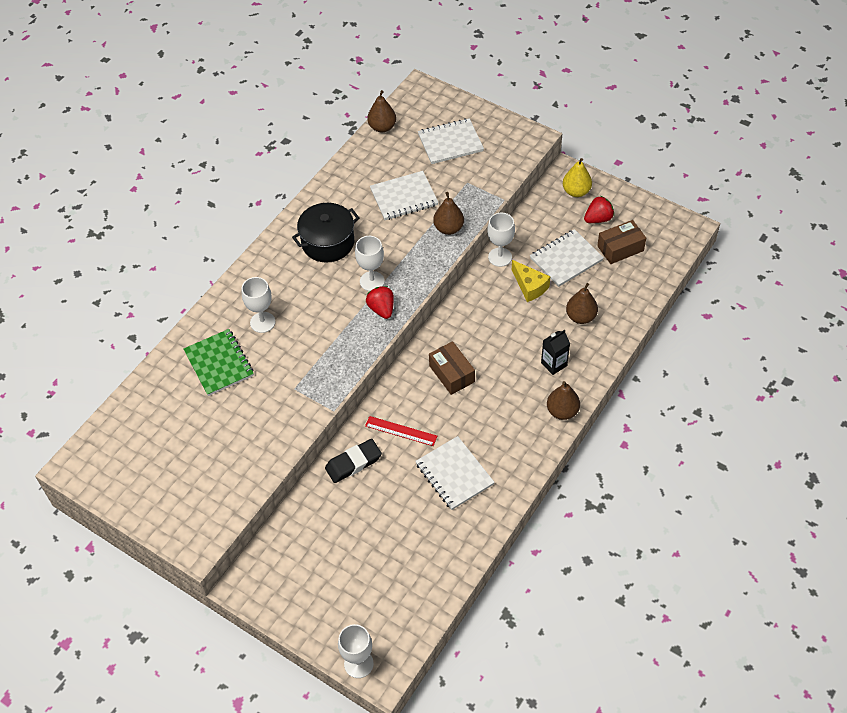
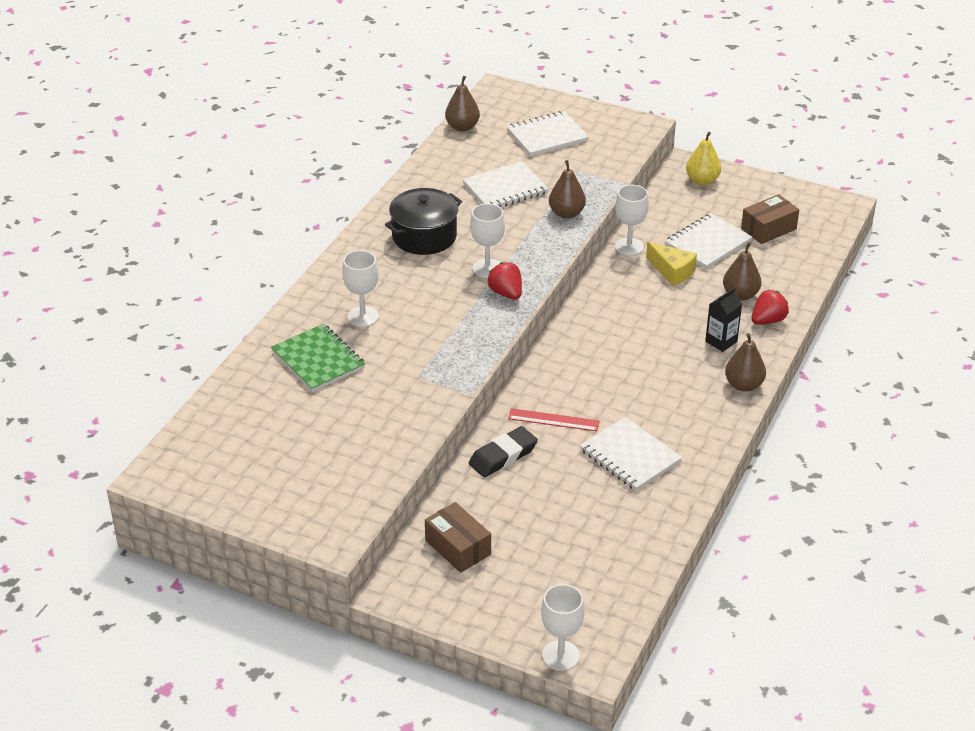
camera: 10 degrees left, 15 degrees down
(451, 374) = (601, 360): brown box -> brown box (458, 547)
(598, 219) = (735, 204): red strawberry -> red strawberry (767, 320)

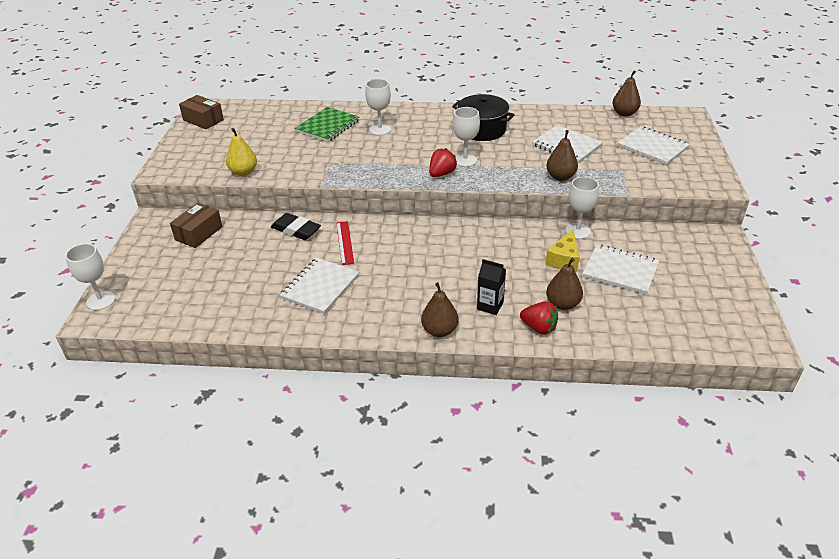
camera: 70 degrees right, 0 degrees up
(702, 181) = (707, 249): yellow pear -> yellow pear (243, 172)
(768, 229) = (675, 302): brown box -> brown box (203, 120)

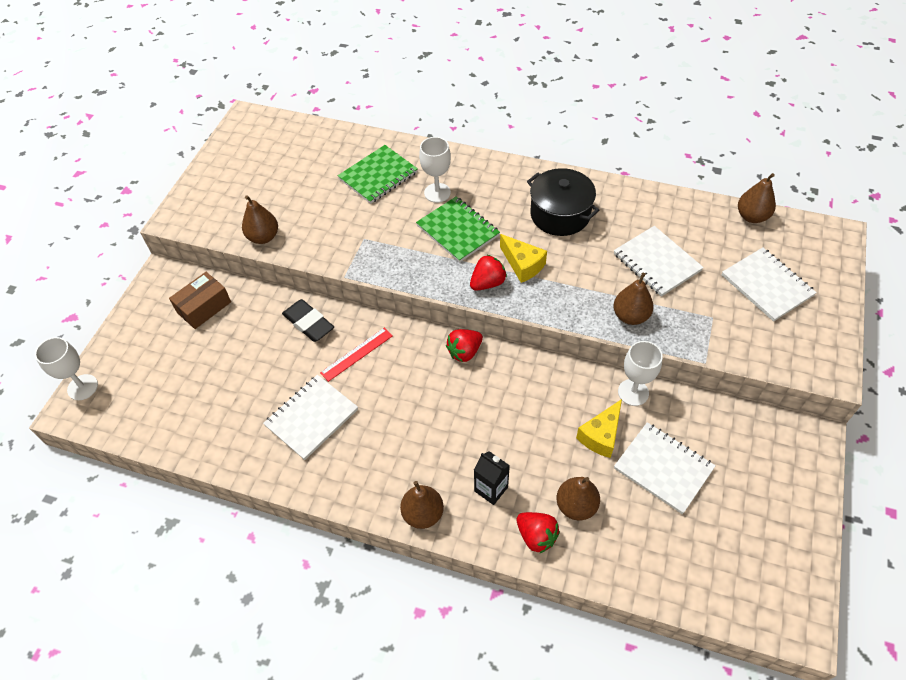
camera: 15 degrees right, 15 degrees up
(203, 120) = (241, 141): brown box -> none
(243, 172) = (263, 237): yellow pear -> brown pear
(345, 242) = (357, 354): red ruler -> red ruler turned 45 degrees clockwise
(405, 148) = (458, 230): none -> green notebook
(435, 228) = (464, 352): none -> red strawberry
(465, 160) = (522, 265): white goblet -> yellow cheese

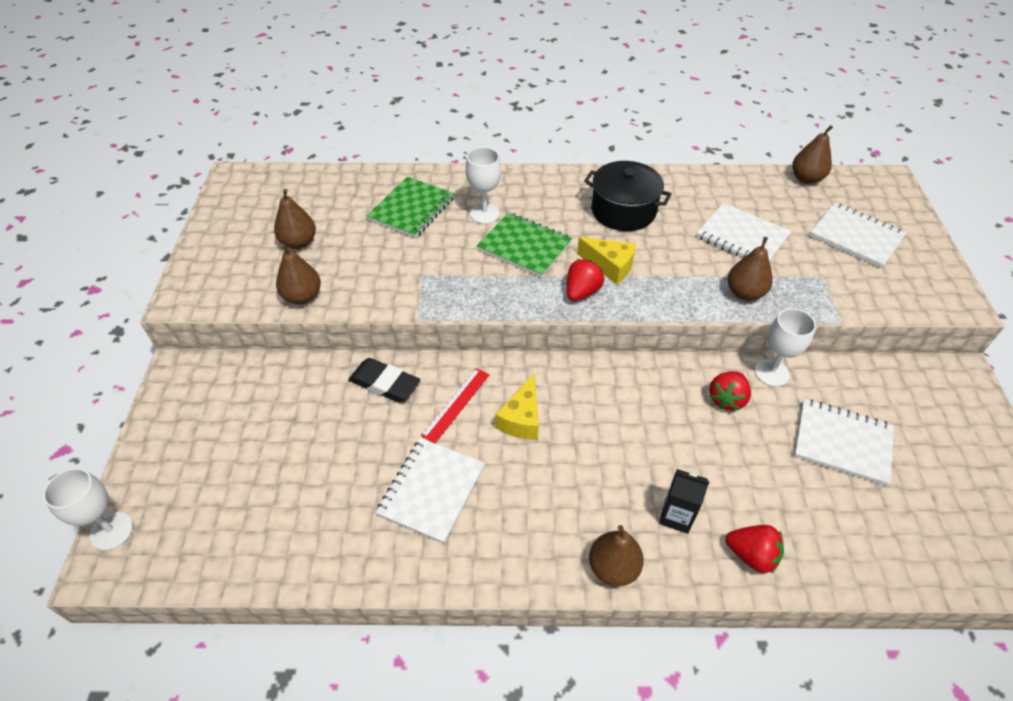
camera: 20 degrees left, 5 degrees down
(204, 307) = (247, 395): brown box -> none
(464, 352) = (577, 373): red strawberry -> red strawberry (727, 399)
(576, 506) = (776, 508): brown pear -> brown pear (299, 242)
(601, 435) = (763, 425): yellow cheese -> yellow cheese (522, 419)

